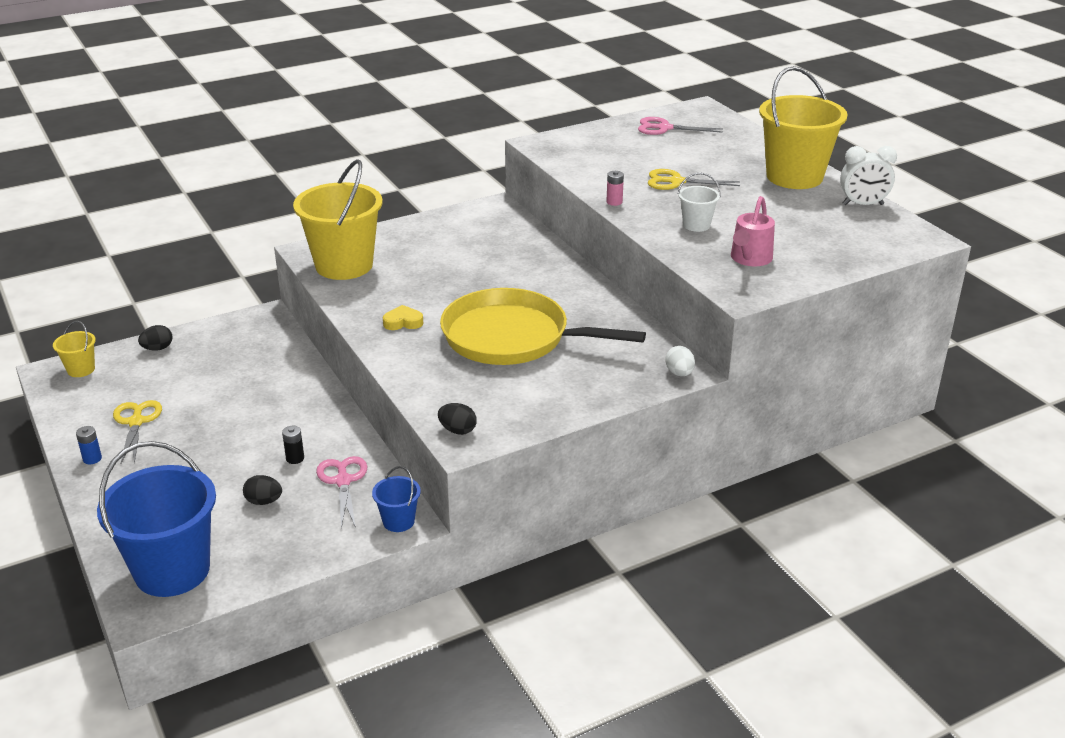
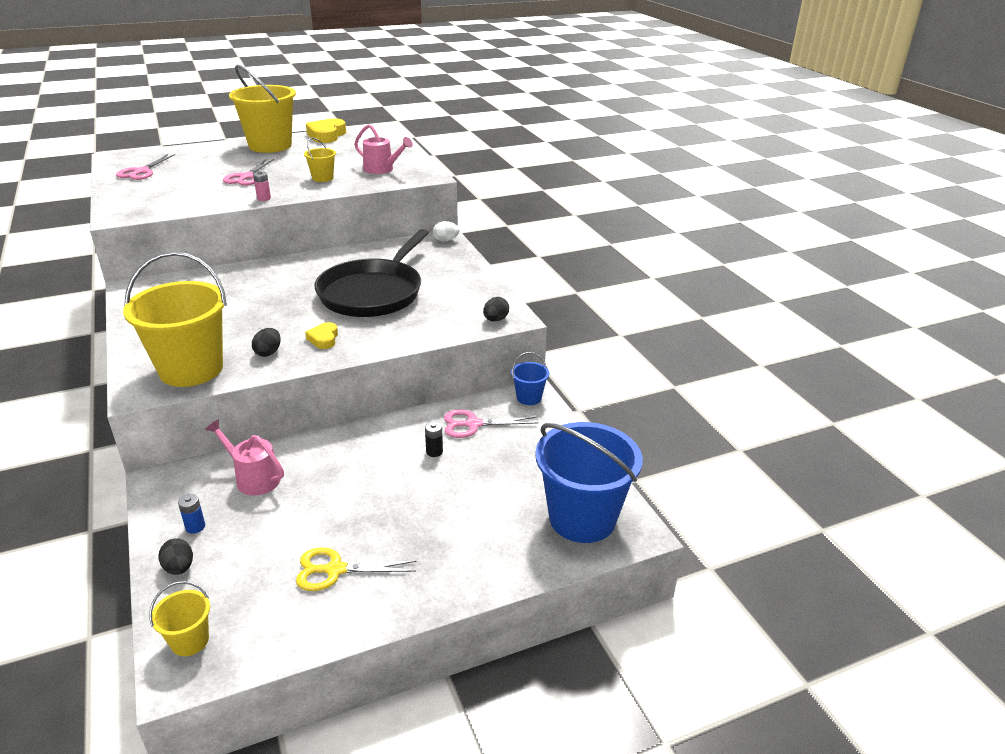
camera: 85 degrees left, 0 degrees up
(92, 459) = (395, 600): blue battery -> blue battery (195, 527)
(263, 360) = (253, 478): none -> pink watering can
(264, 501) = (493, 468): black egg -> black egg (268, 352)
(512, 337) = (373, 293): yellow pan -> black pan
(676, 182) = (246, 177): yellow scissors -> pink scissors
(696, 225) = (322, 178): white bucket -> yellow bucket
(863, 205) = (326, 135): white clock -> yellow heart

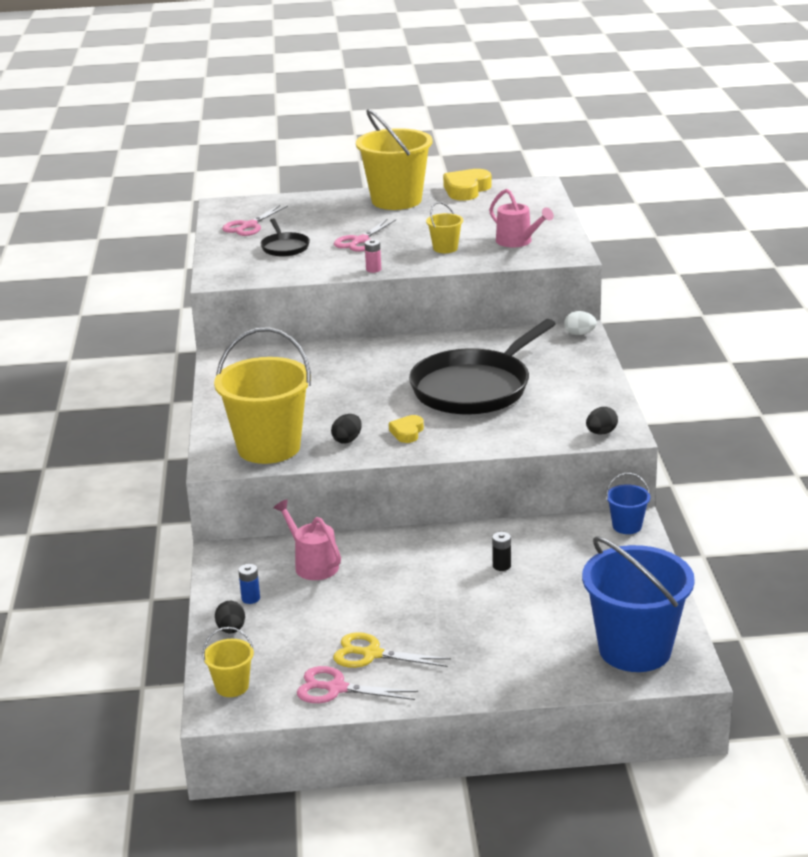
camera: 20 degrees right, 5 degrees down
(178, 186) = (284, 247): none -> black pan
(473, 424) = (553, 545): pink scissors -> pink scissors (336, 688)

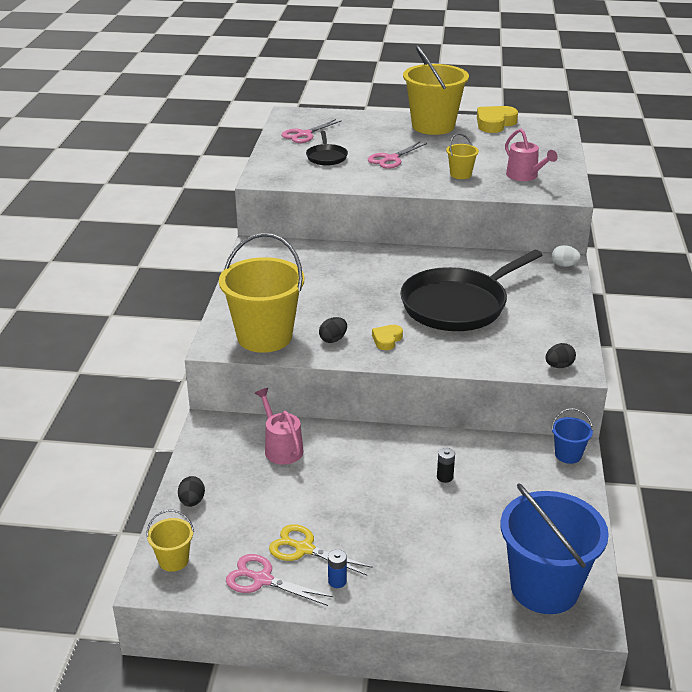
camera: 10 degrees right, 5 degrees up
(250, 598) = (218, 473): blue battery -> blue battery (337, 581)
(373, 269) = (393, 186): pink battery -> none

